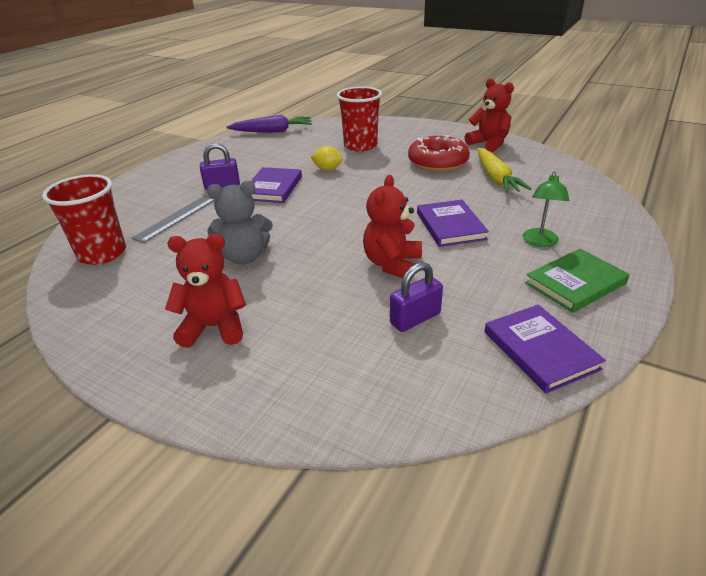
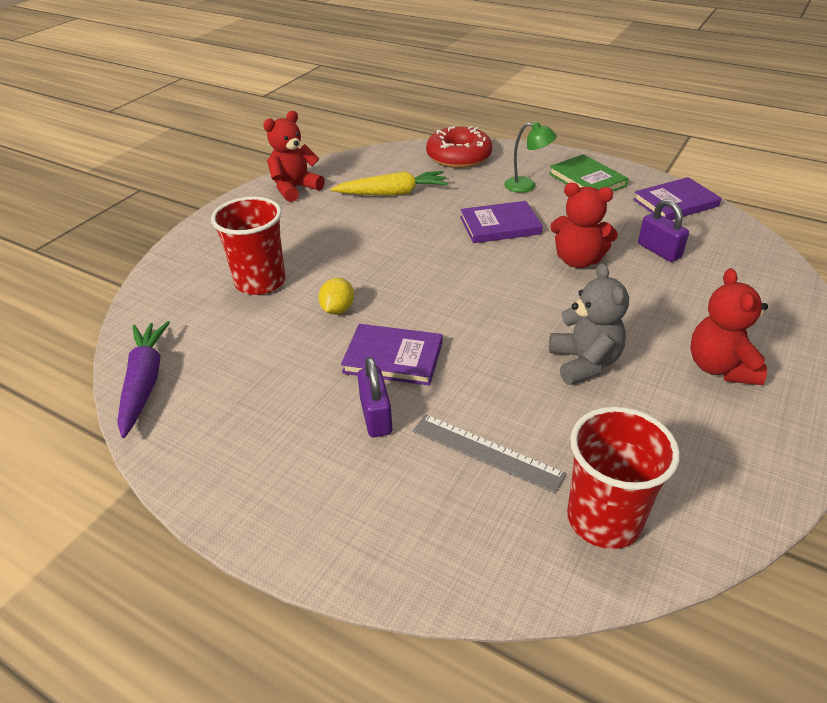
camera: 90 degrees left, 5 degrees up
(437, 162) = (339, 224): red donut -> red donut (459, 156)

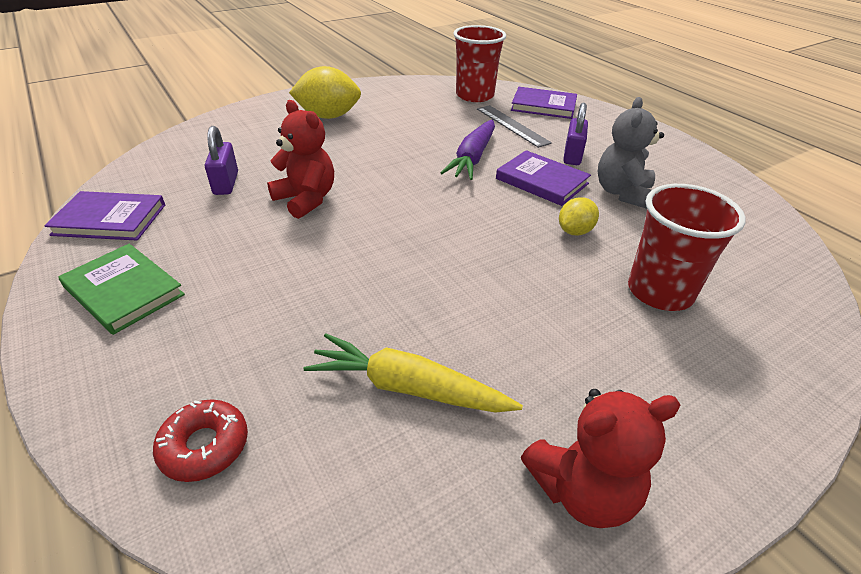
camera: 155 degrees left, 0 degrees up
(144, 382) = (770, 227): purple carrot -> purple carrot (472, 158)
(459, 156) = (204, 446): red donut -> red donut, size x0.60
(500, 226) = (326, 264): purple book -> purple book (543, 106)
(527, 186) = (208, 314): green lamp -> none
(584, 363) = (406, 140): grey teddy bear -> grey teddy bear (622, 193)
(587, 180) = (124, 291): green book -> green book turned 45 degrees counterclockwise
(720, 367) = (328, 116): red teddy bear -> yellow lemon

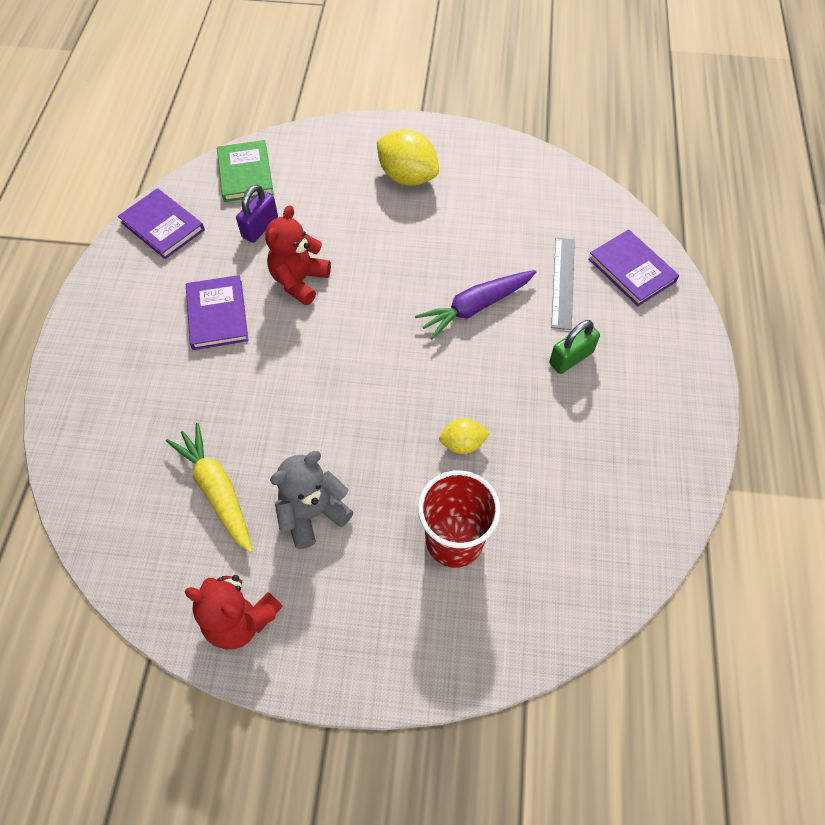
camera: 40 degrees right, 20 degrees up
(124, 291) = (129, 305): green book -> green book (245, 174)
(204, 446) = (94, 451): red donut -> none
(306, 199) = (299, 281): red teddy bear -> red teddy bear turned 150 degrees counterclockwise
(475, 95) = (578, 215): red cup -> none
(541, 181) = (502, 372): purple book -> purple book (217, 315)
(572, 156) = (571, 358): purple padlock -> green padlock
(622, 193) = (557, 431): grey teddy bear -> grey teddy bear (313, 513)

